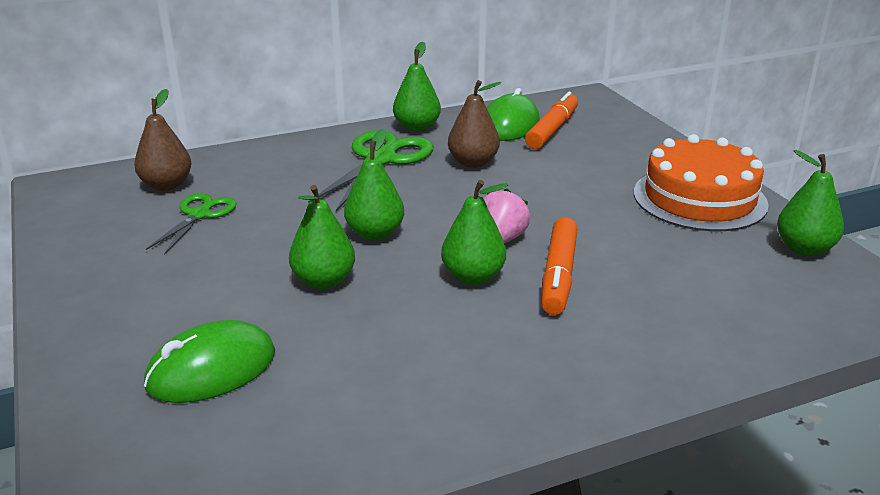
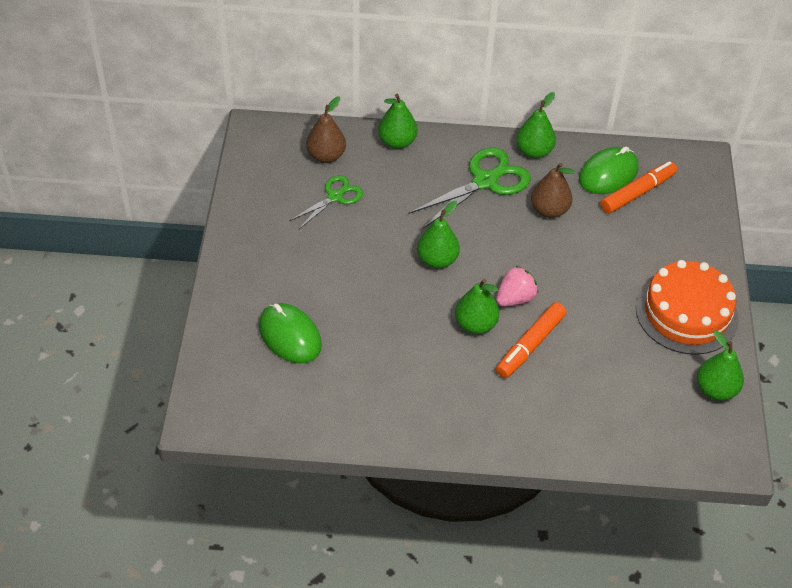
camera: 25 degrees right, 20 degrees up
(211, 369) = (290, 336): green mouse -> green mouse turned 60 degrees clockwise
(323, 281) = (383, 291): green pear -> green pear (397, 142)

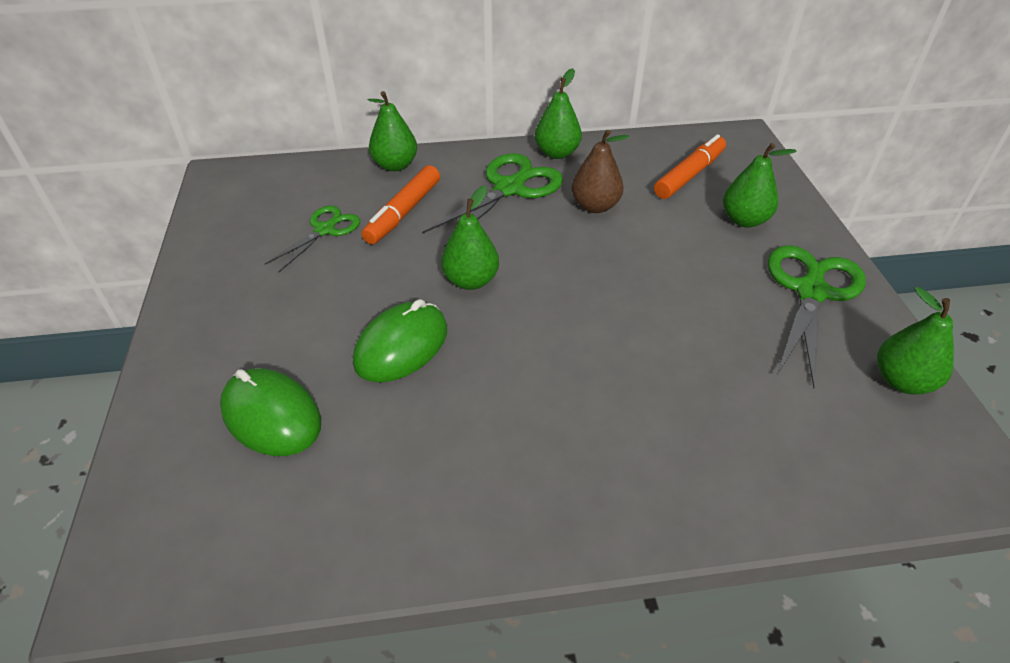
camera: 10 degrees left, 5 degrees down
(326, 156) = (309, 190): brown pear -> none
(475, 324) = (543, 352): green pear -> green pear (744, 220)
(515, 298) = (586, 310): pink strawberry -> none
(530, 345) = (627, 366): orange marker -> orange marker (404, 212)
(608, 174) = (649, 162): green mouse -> green mouse (401, 346)
(686, 313) = (811, 291): orange cake -> green scissors

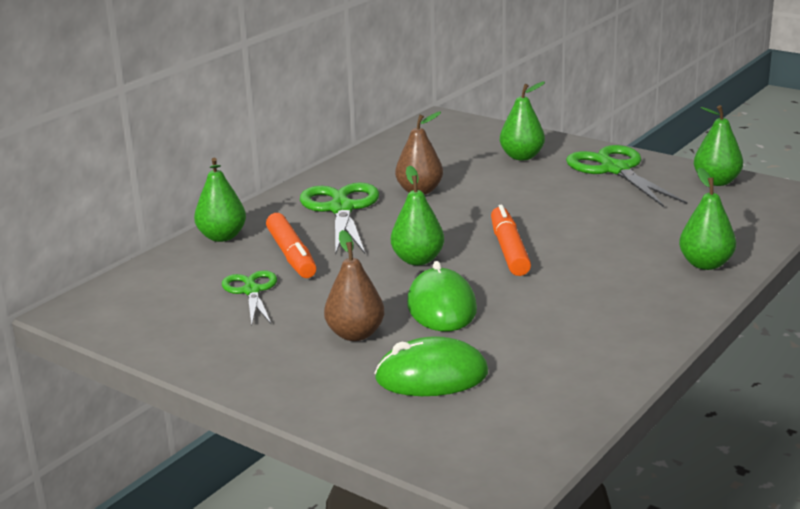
camera: 45 degrees left, 20 degrees down
(305, 325) = (355, 334): none -> brown pear
(557, 153) = (334, 178): green pear -> green pear (705, 264)
(689, 175) = (447, 151): orange marker -> orange marker (509, 250)

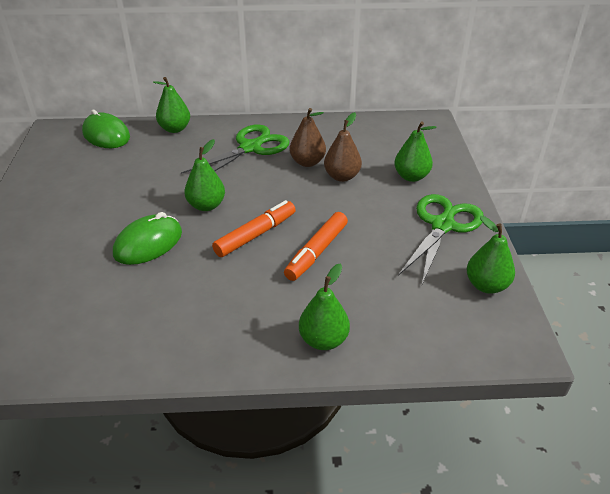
camera: 50 degrees right, 15 degrees up
(251, 291) = (116, 168): green scissors -> none
(291, 255) = (172, 160): orange marker -> orange marker (317, 252)
(355, 334) = (88, 227): brown pear -> brown pear (342, 176)
(431, 376) = (52, 280): green mouse -> green mouse (106, 135)

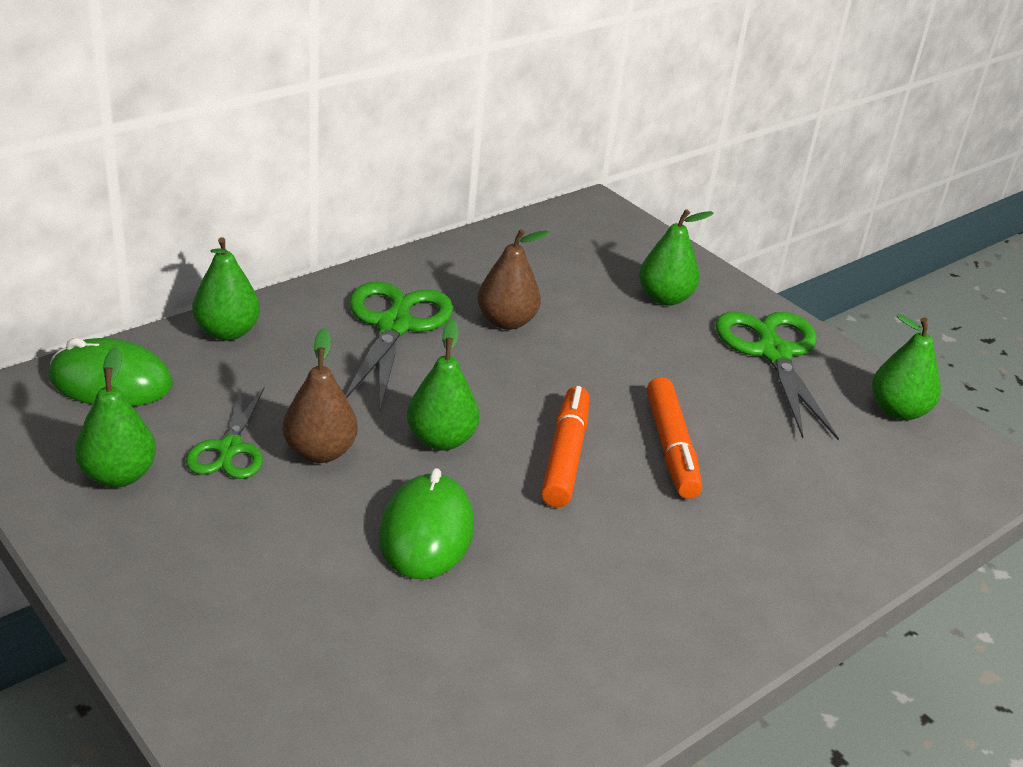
camera: 40 degrees left, 5 degrees down
(115, 177) = (230, 449): none -> green scissors
(323, 340) = (811, 557): green pear -> green pear (118, 475)
(342, 176) = (578, 327): brown pear -> brown pear (320, 452)

